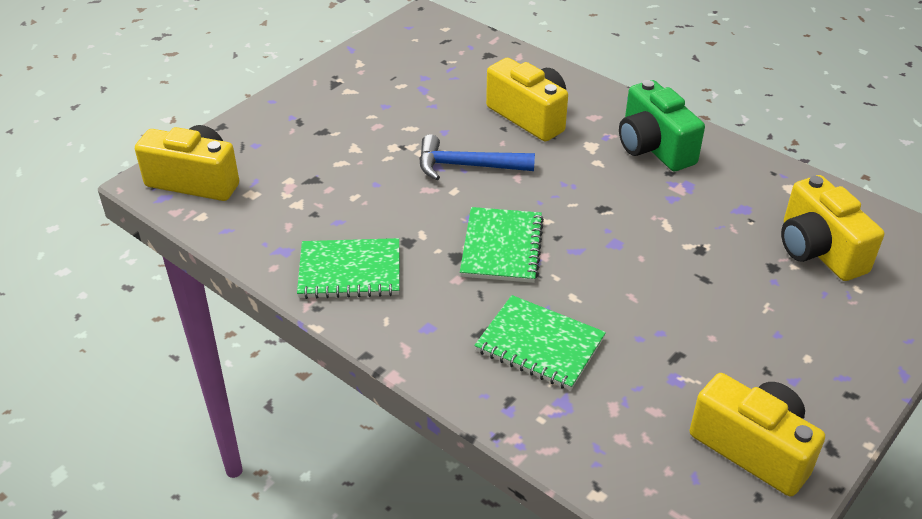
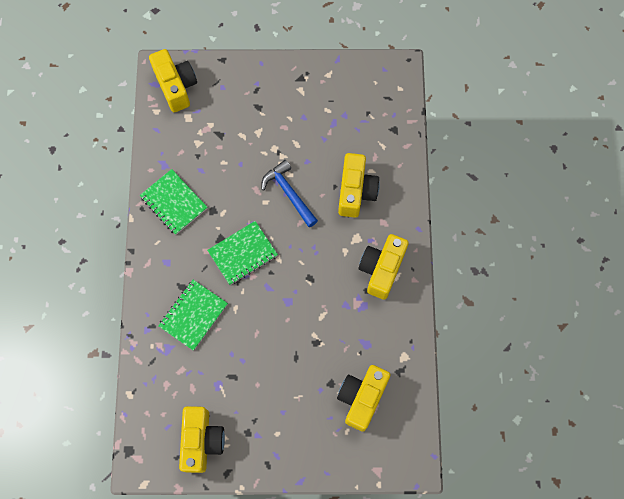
camera: 50 degrees right, 30 degrees up
(540, 344) = (193, 315): green notebook -> green notebook turned 45 degrees clockwise
(653, 147) = (381, 269): green camera -> yellow camera

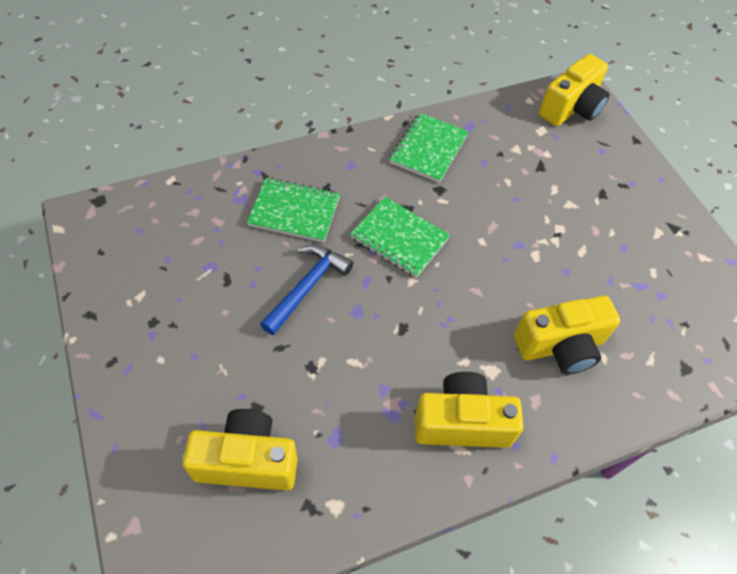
camera: 65 degrees right, 15 degrees down
(202, 441) = (129, 272): yellow camera -> none
(288, 193) = (509, 264): blue hammer -> blue hammer (307, 286)

